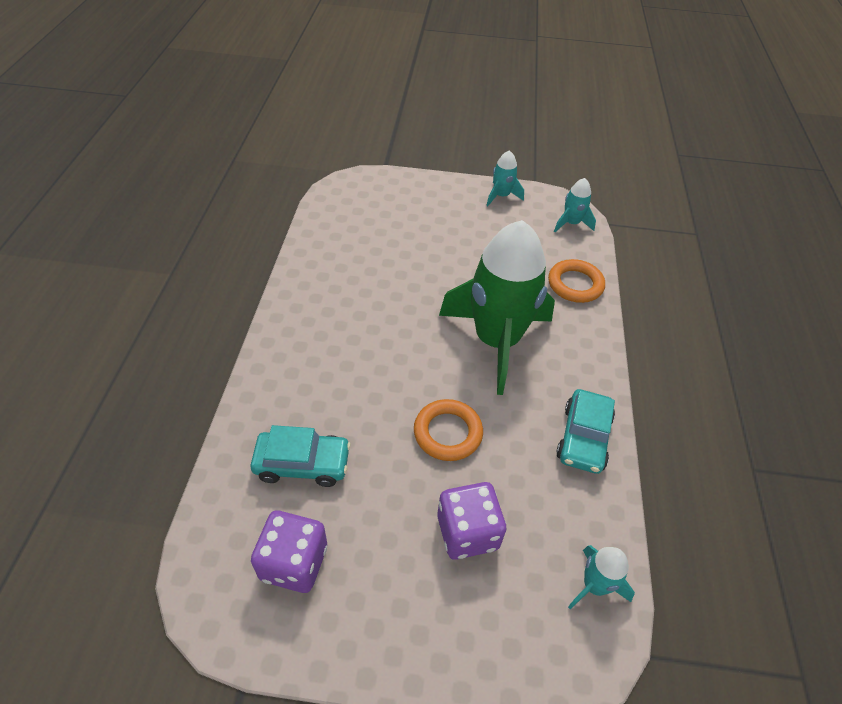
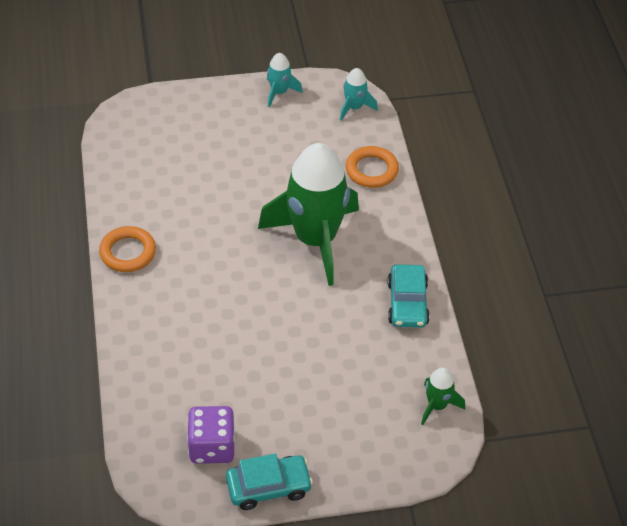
camera: 15 degrees left, 0 degrees up
(302, 463) = (188, 378): turquoise car -> turquoise car (268, 487)
(447, 433) = (297, 326): orange ring -> orange ring (128, 252)
(467, 532) = (335, 394): purple dice -> none
(594, 585) = (437, 405): turquoise rocket -> green rocket

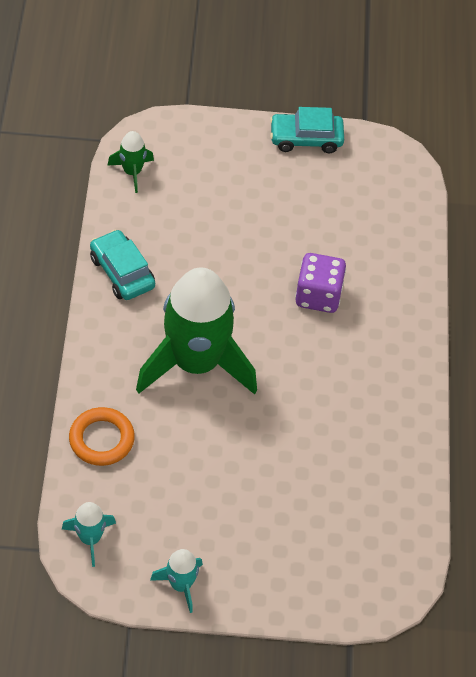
camera: 170 degrees left, 5 degrees up
(128, 252) = (406, 391): orange ring -> none
(212, 447) = (349, 180): purple dice -> purple dice (318, 296)
(407, 303) = (122, 272): turquoise car -> turquoise car turned 45 degrees counterclockwise

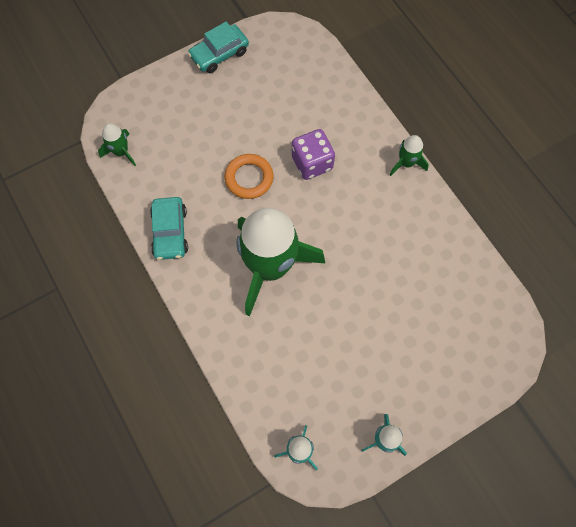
camera: 30 degrees left, 15 degrees up
(101, 439) = (250, 369): orange ring -> orange ring (249, 178)
(122, 272) = (170, 232): turquoise car -> turquoise car turned 120 degrees counterclockwise
(420, 355) = (406, 163): none -> green rocket

